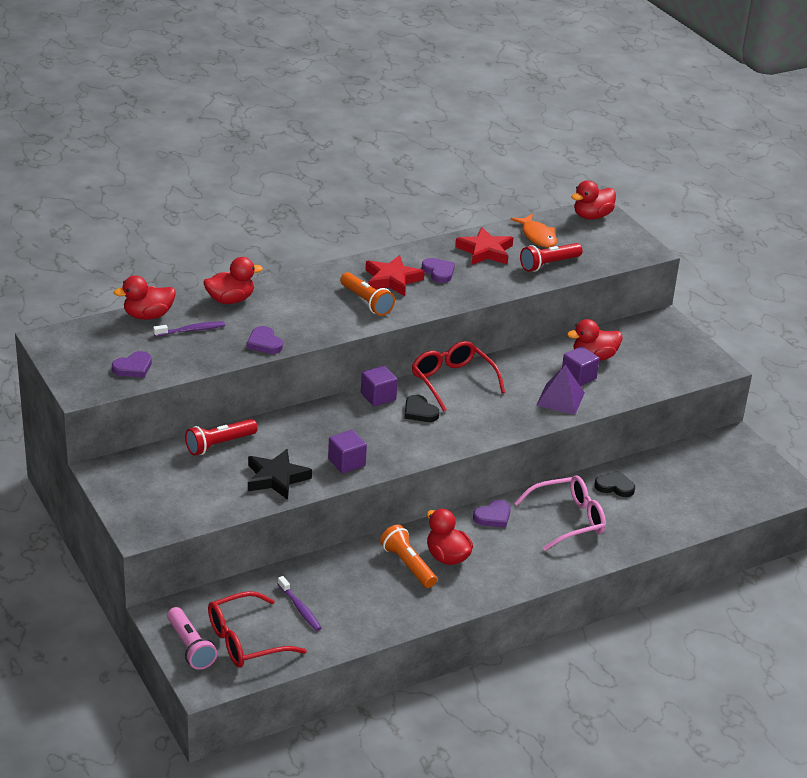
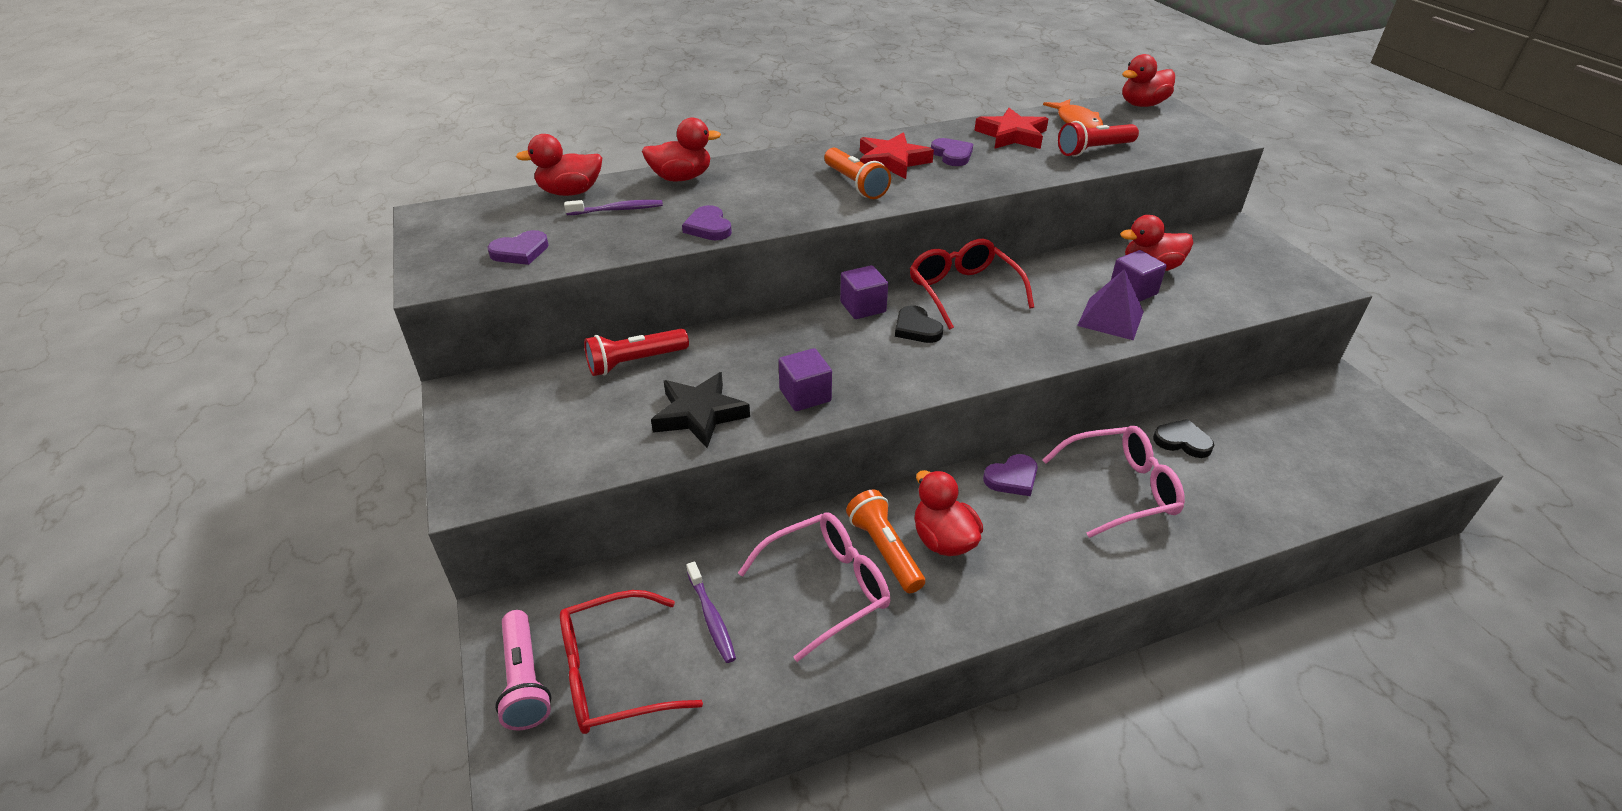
camera: 10 degrees right, 5 degrees up
(372, 588) = (827, 587): none -> pink glasses

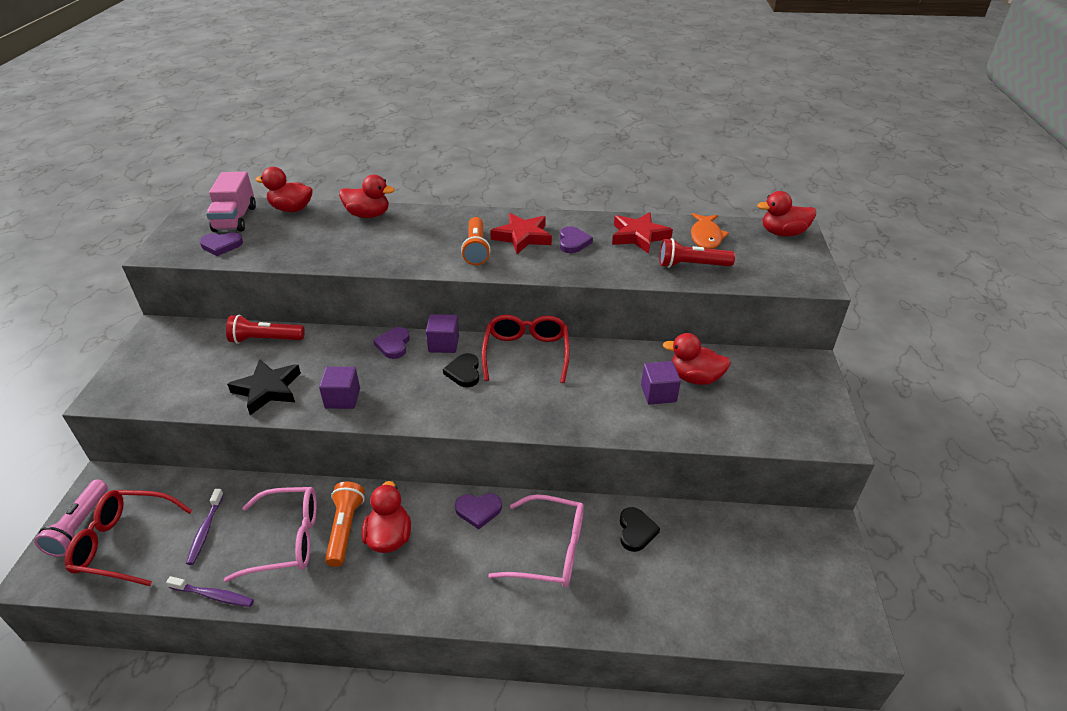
camera: 25 degrees right, 0 degrees up
(503, 219) = (235, 219): none -> pink truck
(618, 210) = (305, 230): purple toothbrush -> purple toothbrush (214, 595)
(708, 227) = (346, 258): purple heart -> purple heart (393, 345)
(1110, 318) = (616, 410): purple pyramid -> none
(1182, 441) = (636, 531): black heart -> black heart turned 45 degrees clockwise

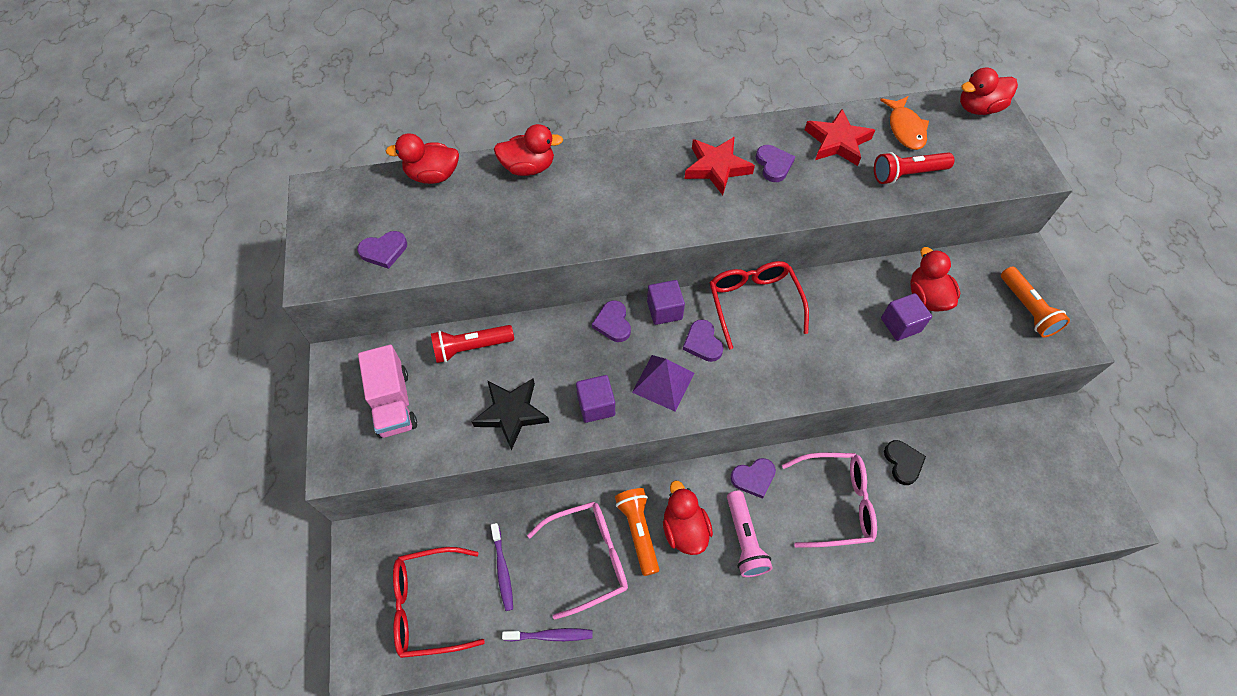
camera: 15 degrees left, 20 degrees up
(79, 526) = (370, 599): pink flashlight -> pink flashlight (744, 539)
(235, 219) = (375, 205): pink truck -> pink truck (393, 403)
(411, 394) = (663, 382): none -> purple pyramid
(464, 372) = (702, 343): black heart -> purple heart
(476, 249) = (676, 197): orange flashlight -> orange flashlight (1027, 309)
(694, 378) = (926, 297): red duck -> red duck turned 75 degrees clockwise

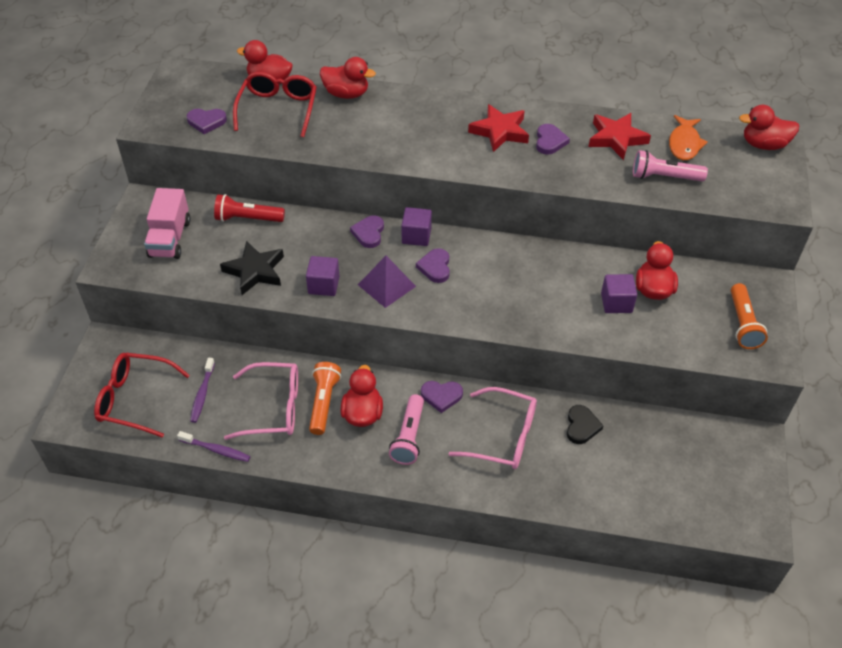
camera: 20 degrees right, 10 degrees down
(753, 303) = (495, 251): red glasses -> red glasses (278, 109)
(907, 174) = (664, 177): red flashlight -> pink flashlight

